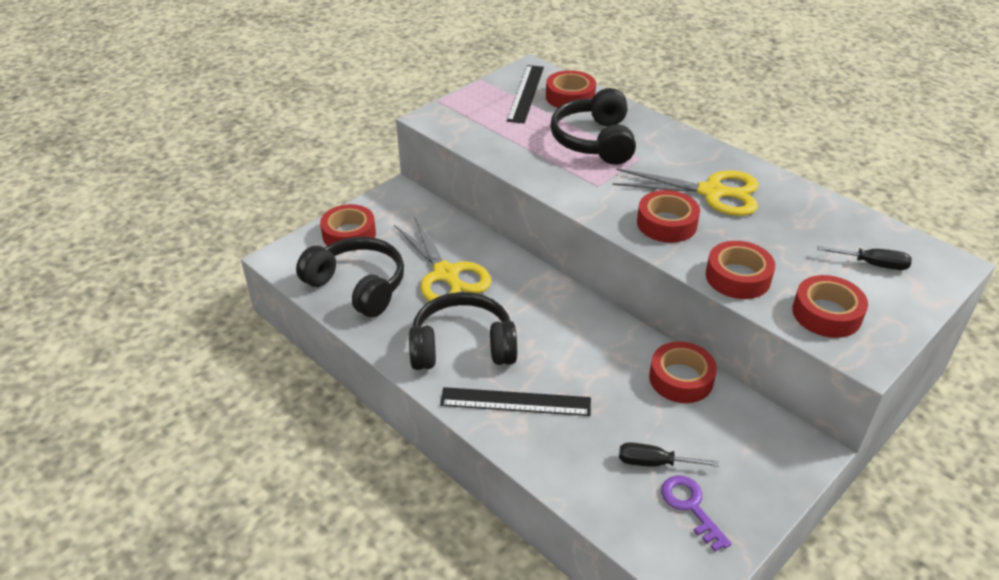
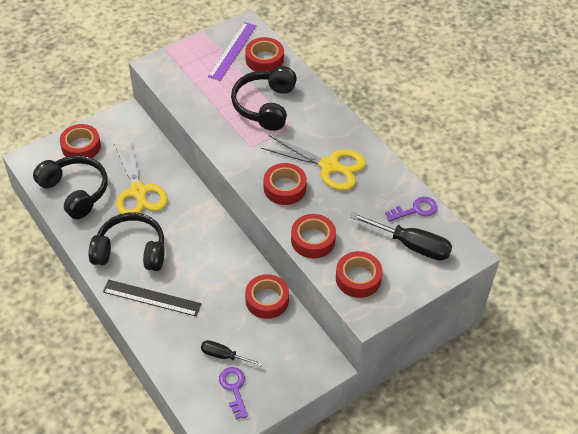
camera: 10 degrees right, 10 degrees up
(526, 93) = (232, 51): black ruler -> purple ruler
(851, 224) = (415, 210): none -> purple key
(872, 264) = (411, 245): black screwdriver -> black screwdriver, size x1.69

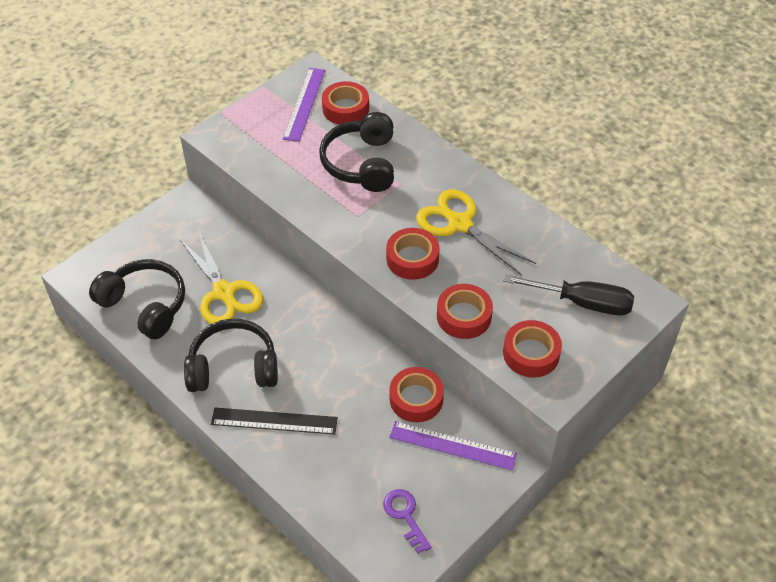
camera: 10 degrees left, 0 degrees up
(81, 146) = (138, 249): red tape -> none
(224, 356) = (382, 477): black screwdriver -> none
(286, 341) = (452, 445): none -> purple ruler
(330, 166) = (459, 224): yellow scissors -> yellow scissors turned 150 degrees counterclockwise
(415, 210) = (575, 259): purple key -> none

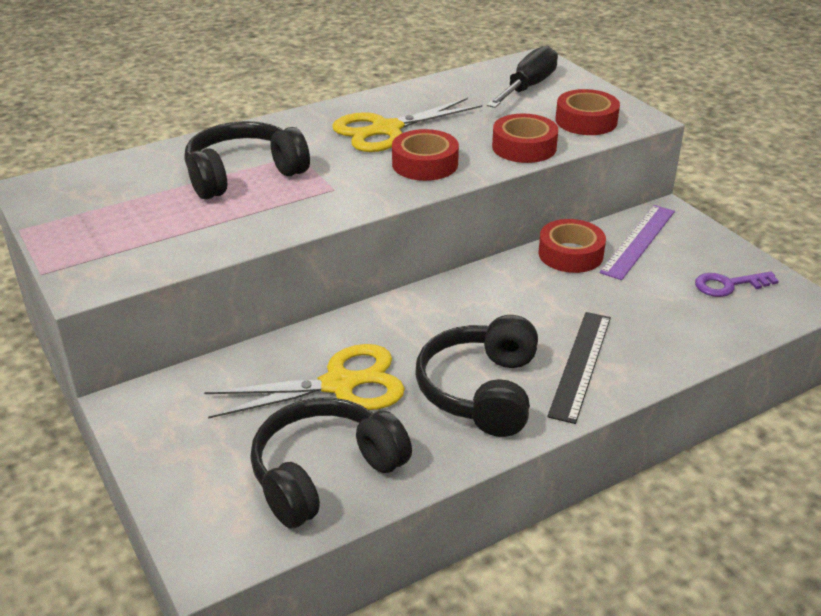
camera: 75 degrees left, 15 degrees down
(304, 104) = (92, 201): purple ruler -> none
(345, 108) = (132, 172): red tape -> none
(361, 163) = (243, 174): black headphones -> black headphones turned 135 degrees clockwise

